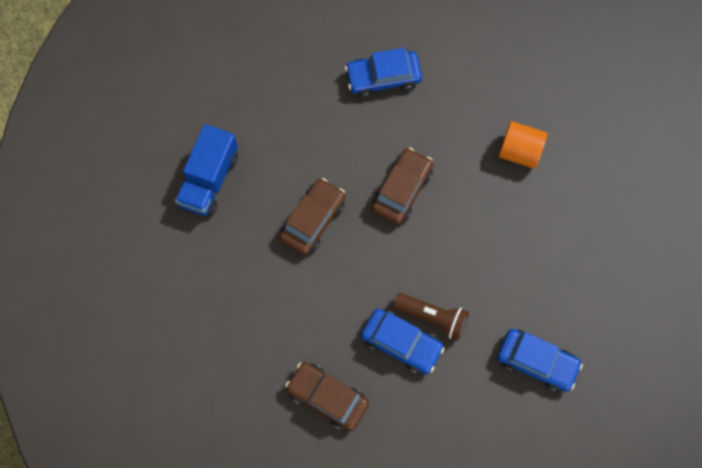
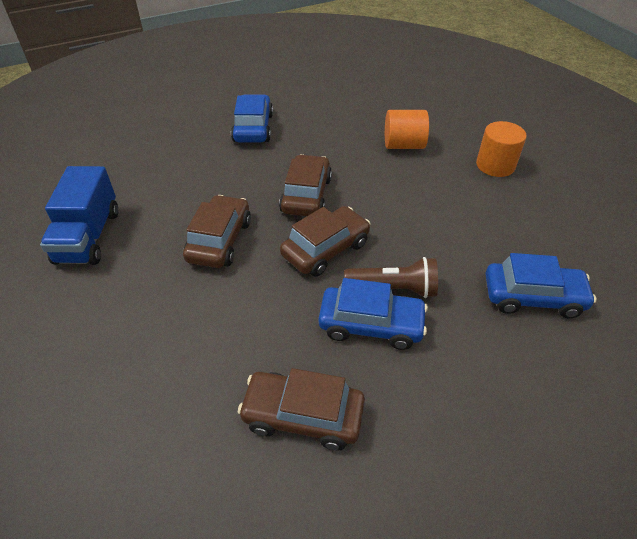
camera: 20 degrees left, 25 degrees down
(383, 78) = (253, 128): blue car -> blue car turned 120 degrees clockwise
(395, 259) = (325, 249): none -> brown car
(593, 208) = (495, 165): none -> orange cylinder

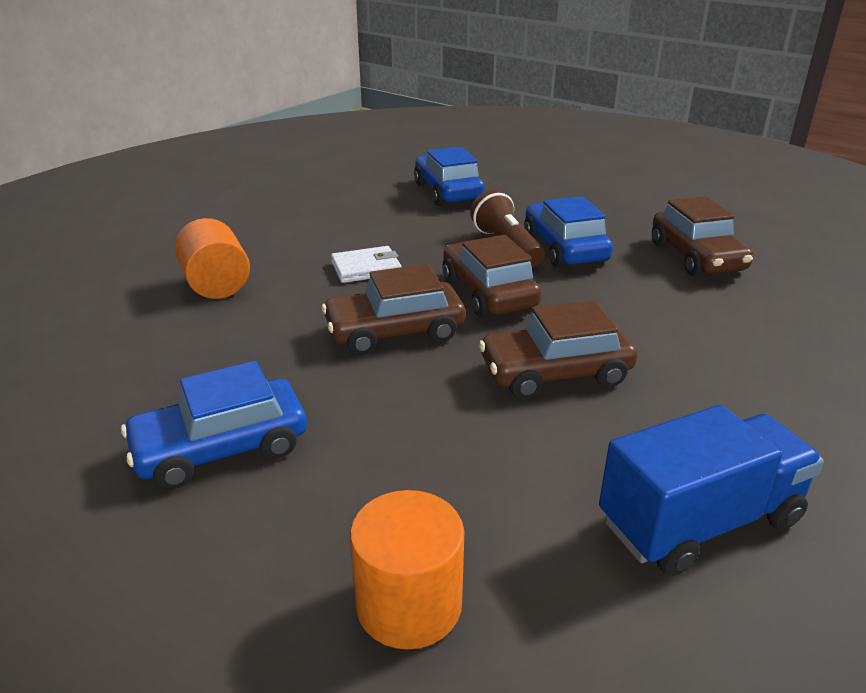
camera: 115 degrees left, 15 degrees down
(325, 249) = (488, 293): brown car -> brown car turned 45 degrees clockwise
(394, 205) = (366, 268): none -> white wallet
(495, 165) = (238, 224): orange cylinder -> orange cylinder (409, 604)

